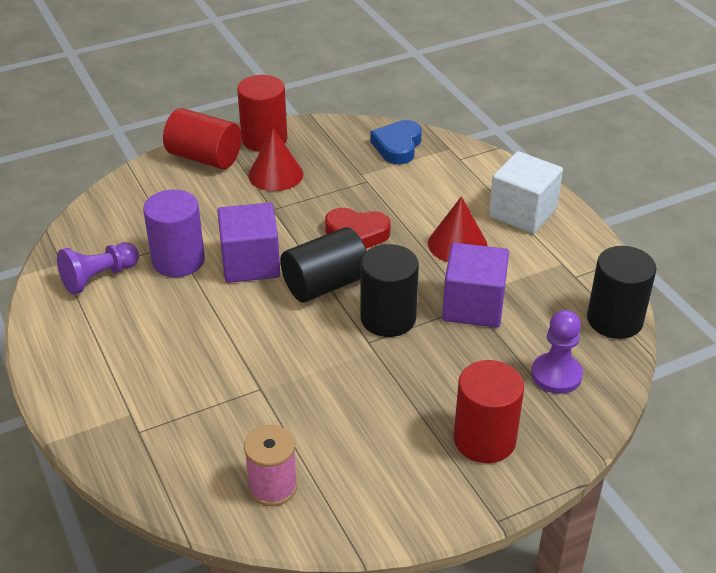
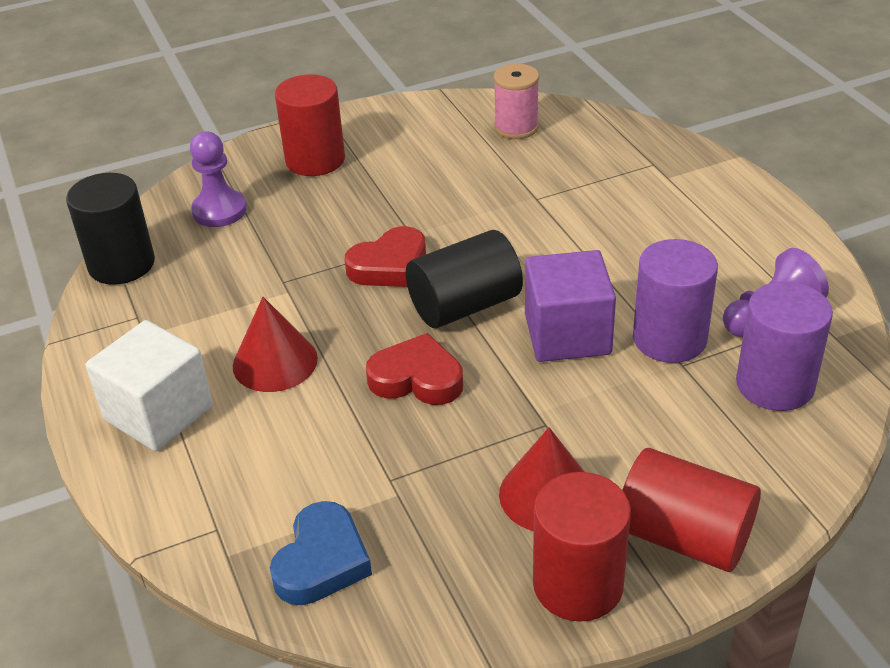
camera: 175 degrees left, 0 degrees up
(119, 231) = (775, 384): none -> purple cylinder
(388, 318) = (389, 266): black cylinder -> red heart
(473, 306) = (282, 279): purple cube -> none

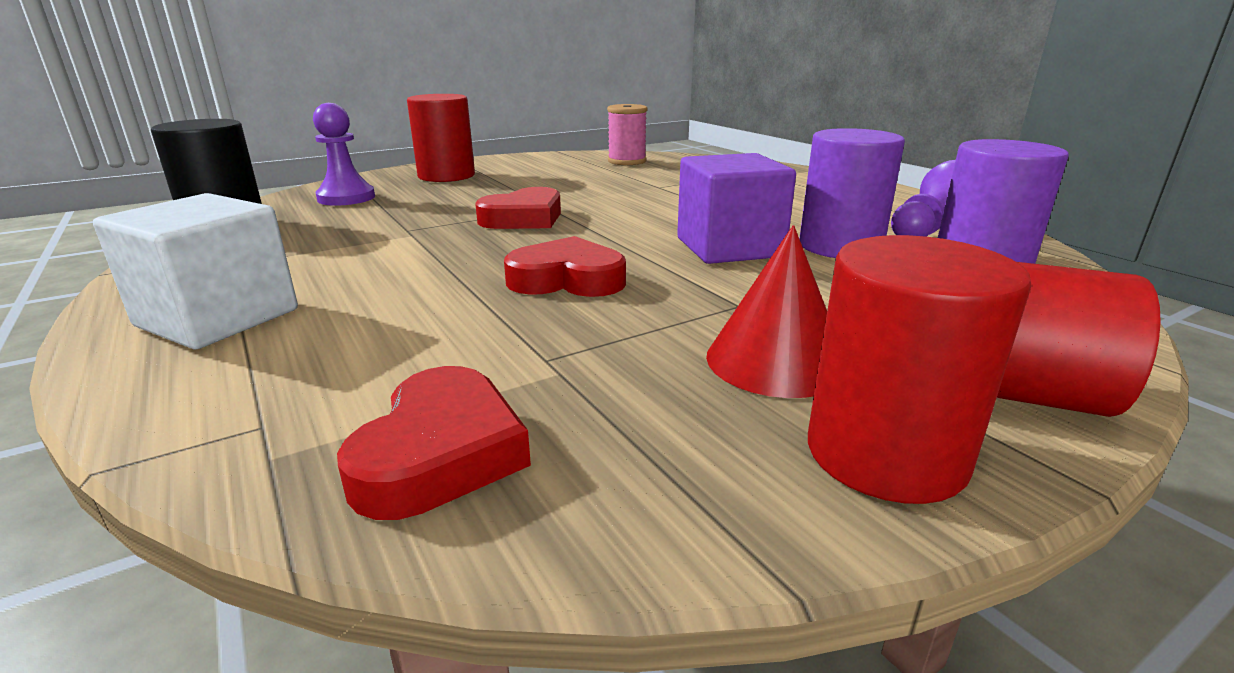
camera: 10 degrees left, 15 degrees down
(275, 362) = (389, 275): red cone -> none
(322, 561) = (440, 453): blue heart -> red heart
(464, 305) = (609, 236): black cylinder -> none

